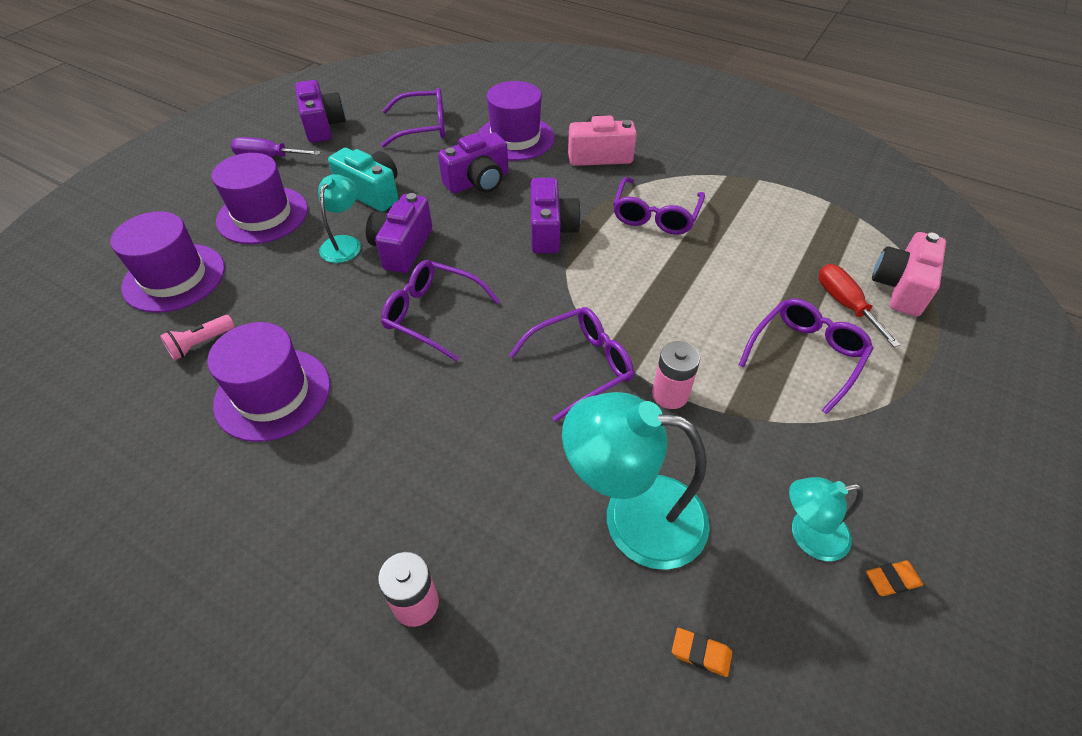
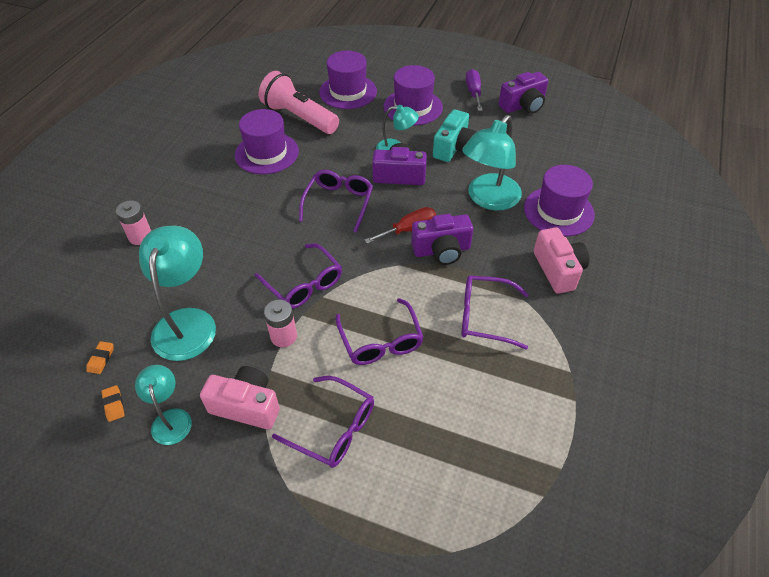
camera: 80 degrees right, 0 degrees up
(201, 344) = (299, 117): pink flashlight -> pink flashlight, size x2.28
(423, 127) = (548, 155): purple glasses -> purple glasses (381, 341)
(478, 181) = (488, 199): purple camera -> turquoise lamp
(845, 304) = (402, 466): red screwdriver -> red screwdriver (408, 229)
(892, 580) = (136, 468): orange eraser -> orange eraser (114, 404)
(900, 287) = (438, 522): pink camera -> pink camera (246, 406)

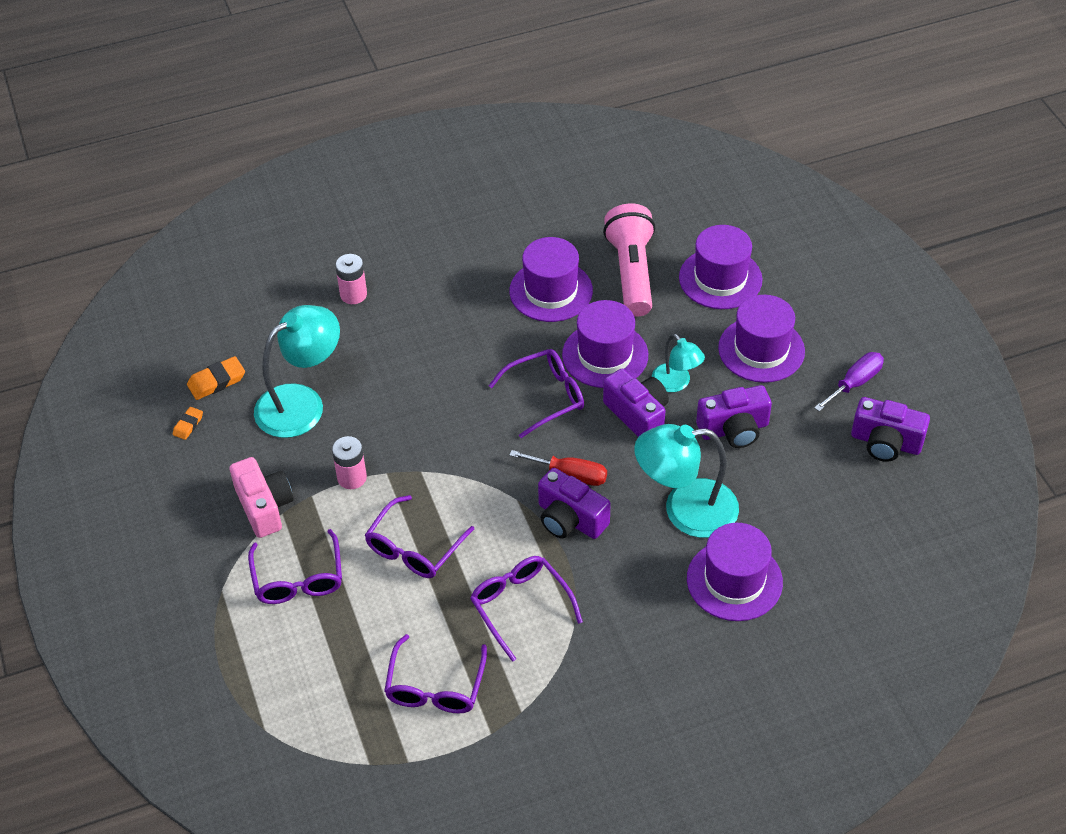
camera: 50 degrees right, 0 degrees up
(101, 359) = (216, 381): orange eraser -> orange eraser, size x1.63
(170, 418) = (209, 469): turquoise lamp -> none
(304, 284) = (420, 447): purple glasses -> purple glasses (435, 687)
(341, 161) = (605, 355): none -> purple hat
(453, 148) = (734, 429): turquoise camera -> purple camera
(558, 270) = (644, 629): pink camera -> none

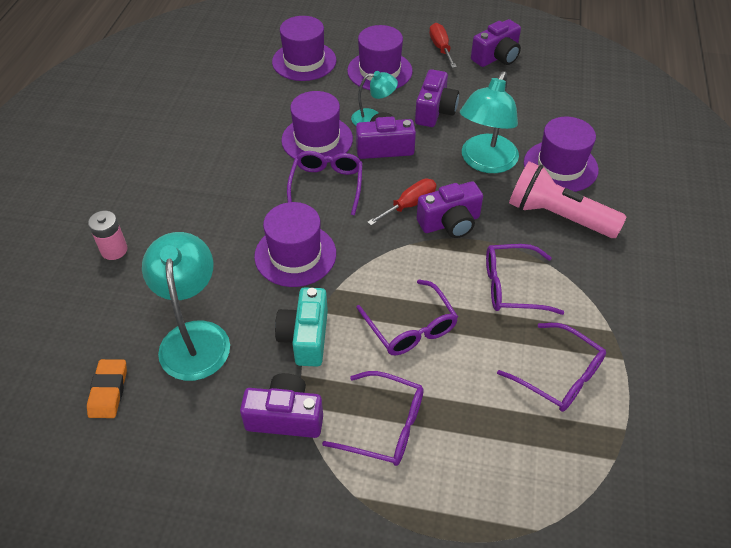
camera: 60 degrees left, 0 degrees up
(188, 425) = (138, 438): orange eraser -> none
(264, 506) = (285, 417): pink camera -> purple camera
(352, 477) = (305, 337): pink battery -> turquoise camera
(551, 291) = (232, 139): purple hat -> purple hat (295, 255)
(632, 273) = (257, 95): pink flashlight -> pink flashlight (558, 216)
(854, 383) = (440, 48): purple screwdriver -> red screwdriver

